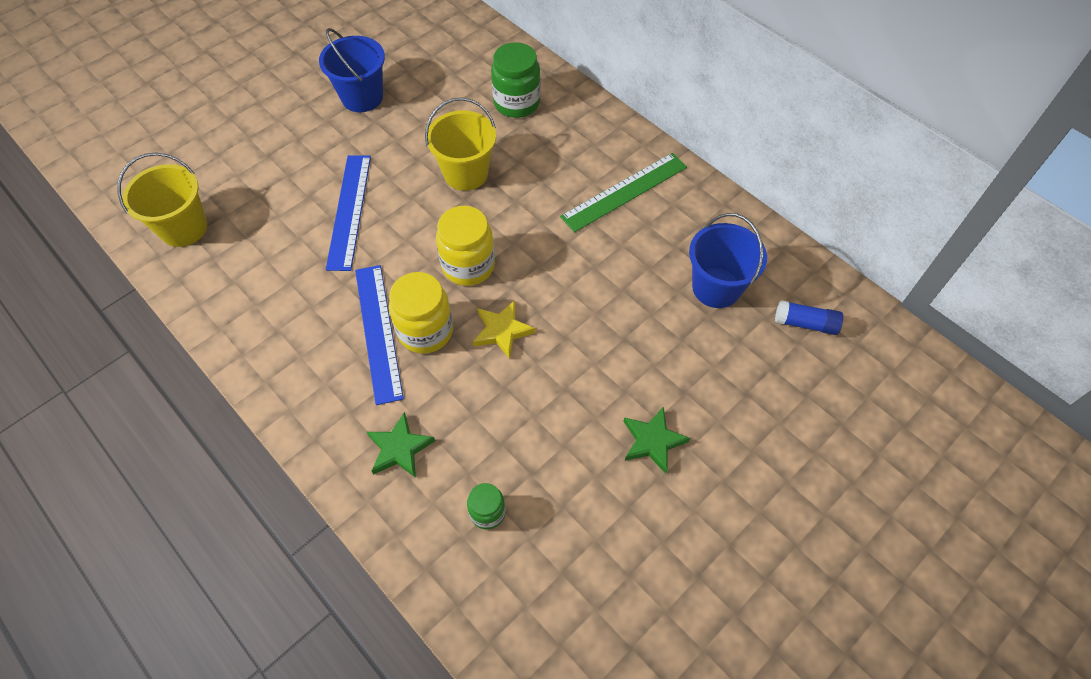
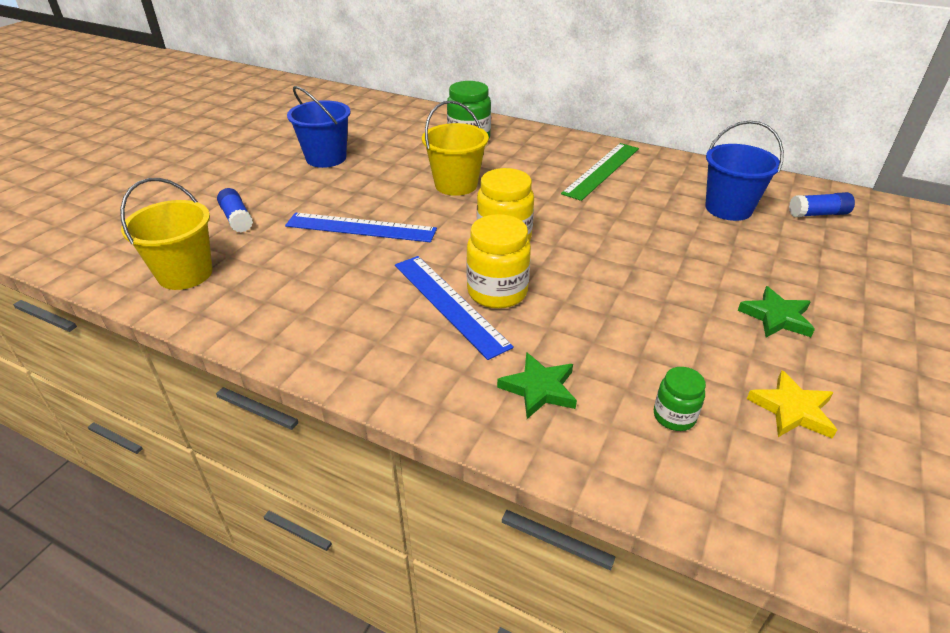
camera: 20 degrees left, 20 degrees down
(249, 167) = (237, 219): none -> blue glue stick
(349, 211) = (361, 227): blue ruler -> blue ruler turned 60 degrees counterclockwise
(502, 331) = (571, 275): yellow star -> yellow star (792, 409)

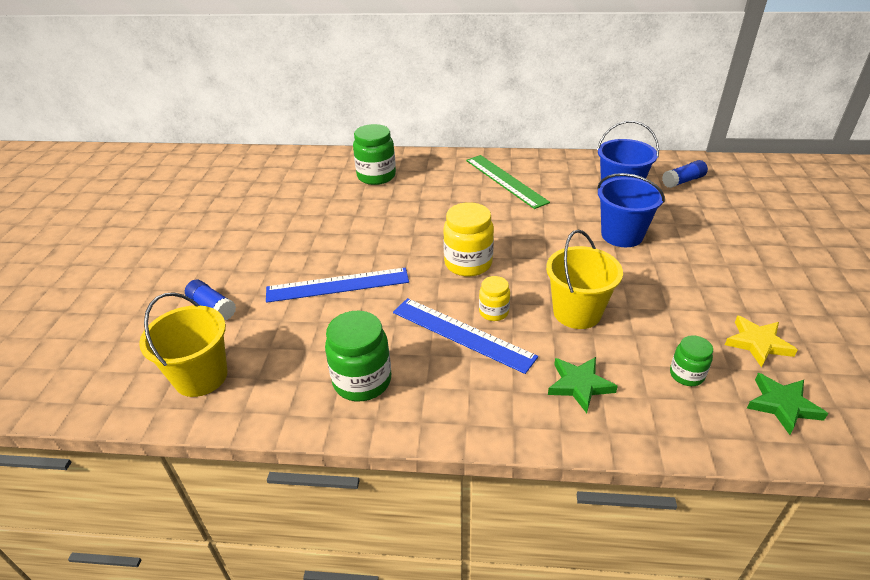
camera: 20 degrees left, 0 degrees up
(321, 318) = (362, 381): none -> green jar
(326, 158) = (257, 224): blue bucket -> blue bucket (622, 235)
(456, 185) = (394, 222): yellow bucket -> yellow bucket (577, 312)
(497, 292) = (493, 312): yellow jar -> yellow jar, size x0.56
(602, 170) = (505, 181): green ruler -> green ruler turned 45 degrees counterclockwise
(776, 317) = (705, 273): green star -> green star (782, 405)

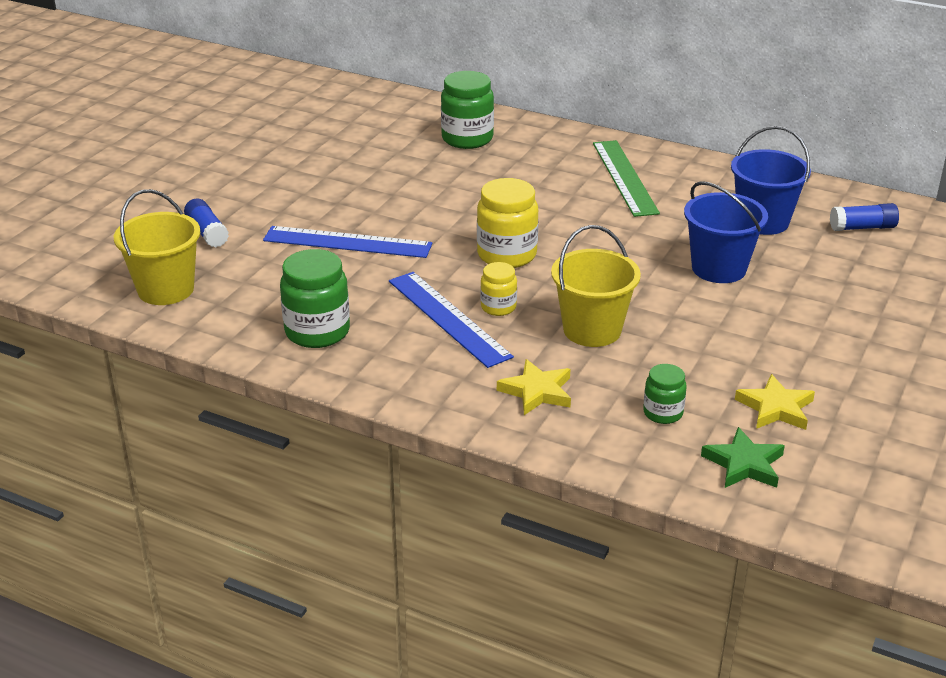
camera: 20 degrees right, 5 degrees down
(579, 385) = (537, 391): green star -> yellow star

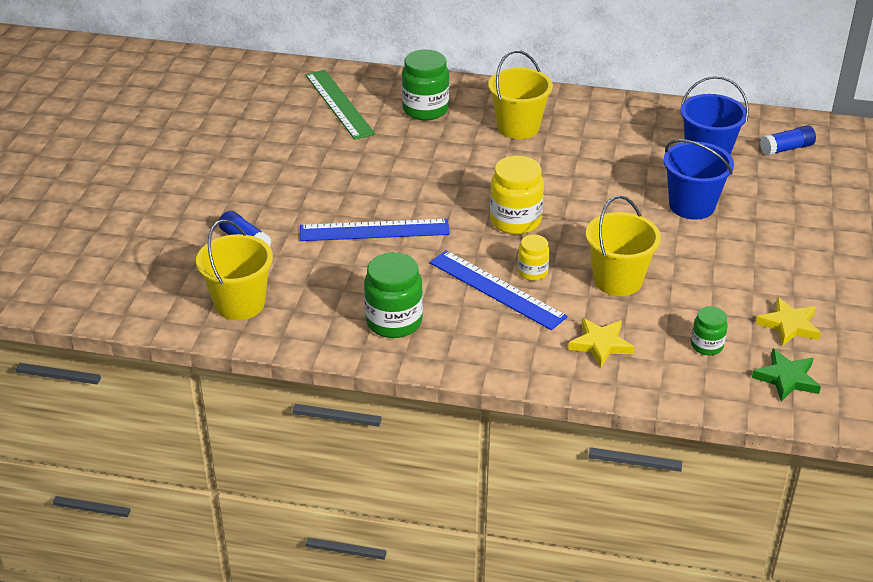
camera: 15 degrees left, 5 degrees up
(559, 167) = (518, 127): none -> yellow bucket
(624, 177) = (577, 129): green ruler -> green ruler (339, 104)

